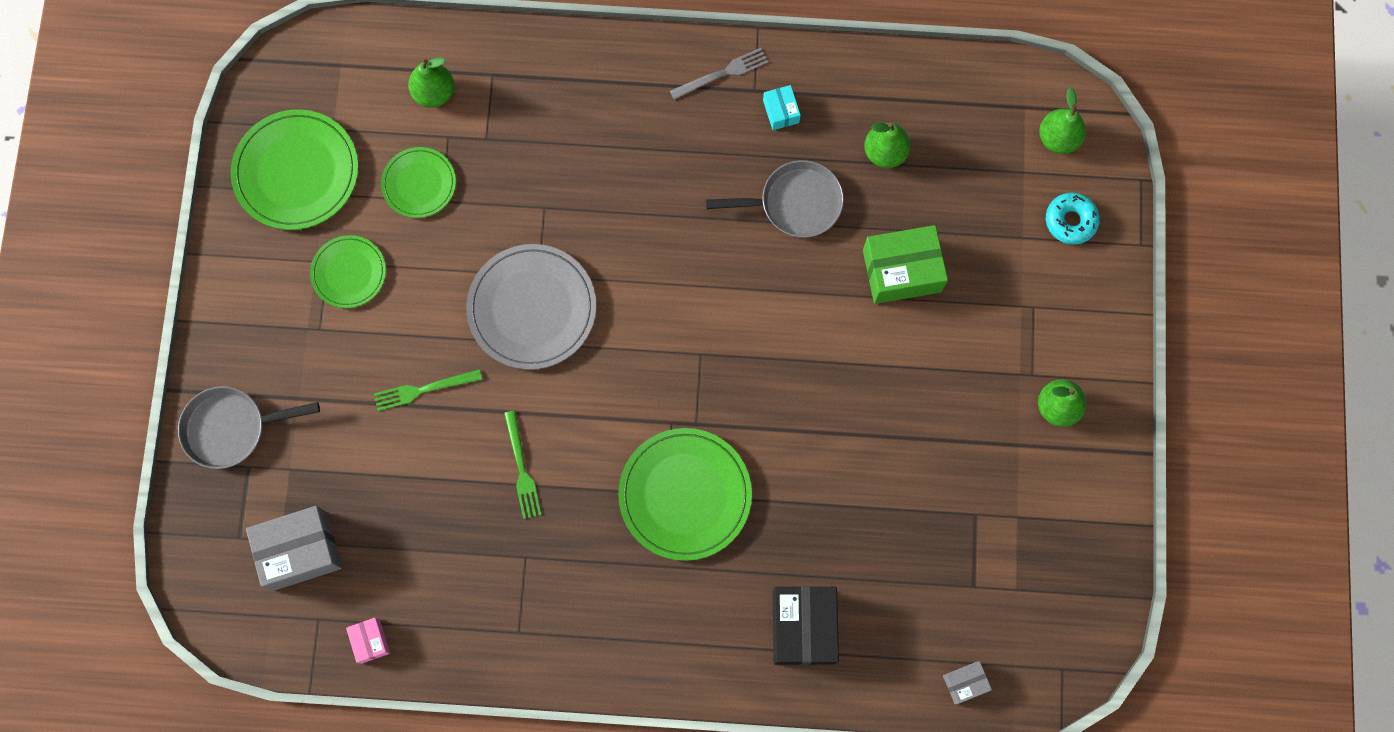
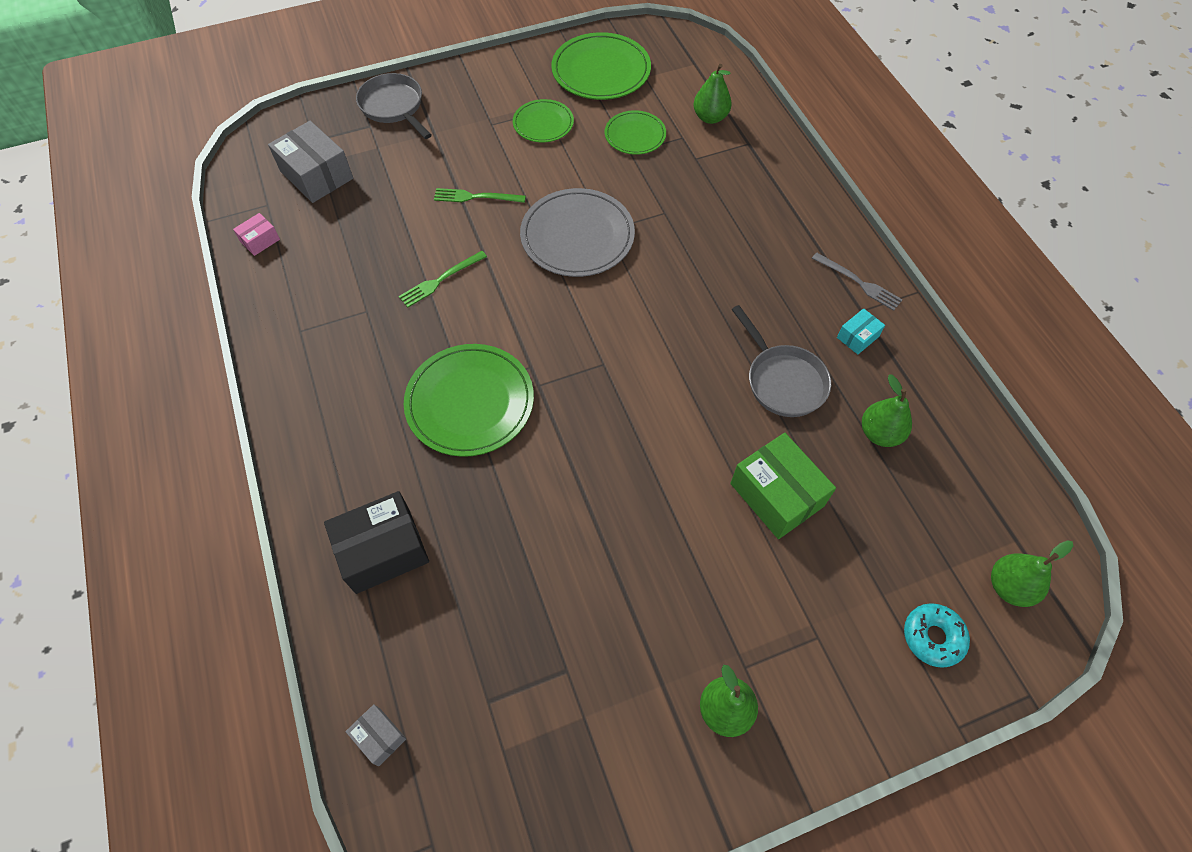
camera: 65 degrees right, 15 degrees down
(424, 389) = (476, 197): green fork -> green fork turned 45 degrees counterclockwise

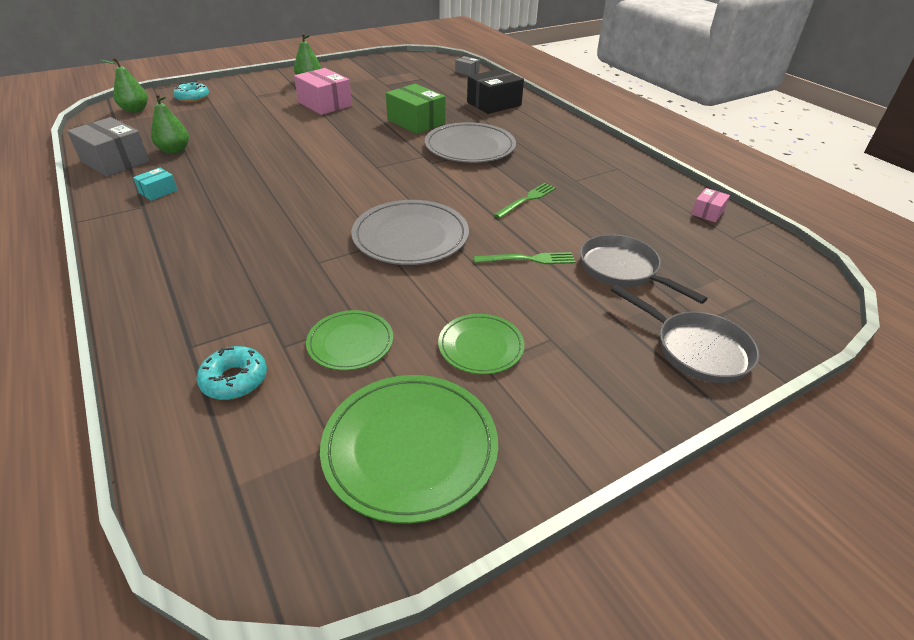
camera: 170 degrees right, 20 degrees down
(317, 175) = (712, 265): grey box -> grey box (115, 161)
(470, 402) = (470, 147): green plate -> grey plate
(684, 580) = (325, 104): none -> pink box
(710, 117) = (234, 379): green pear -> turquoise donut
(776, 495) = (261, 128): green box -> green box (416, 122)
(783, 381) = (236, 167): grey pan -> grey pan (622, 270)
(858, 283) = (132, 223): grey fork -> none

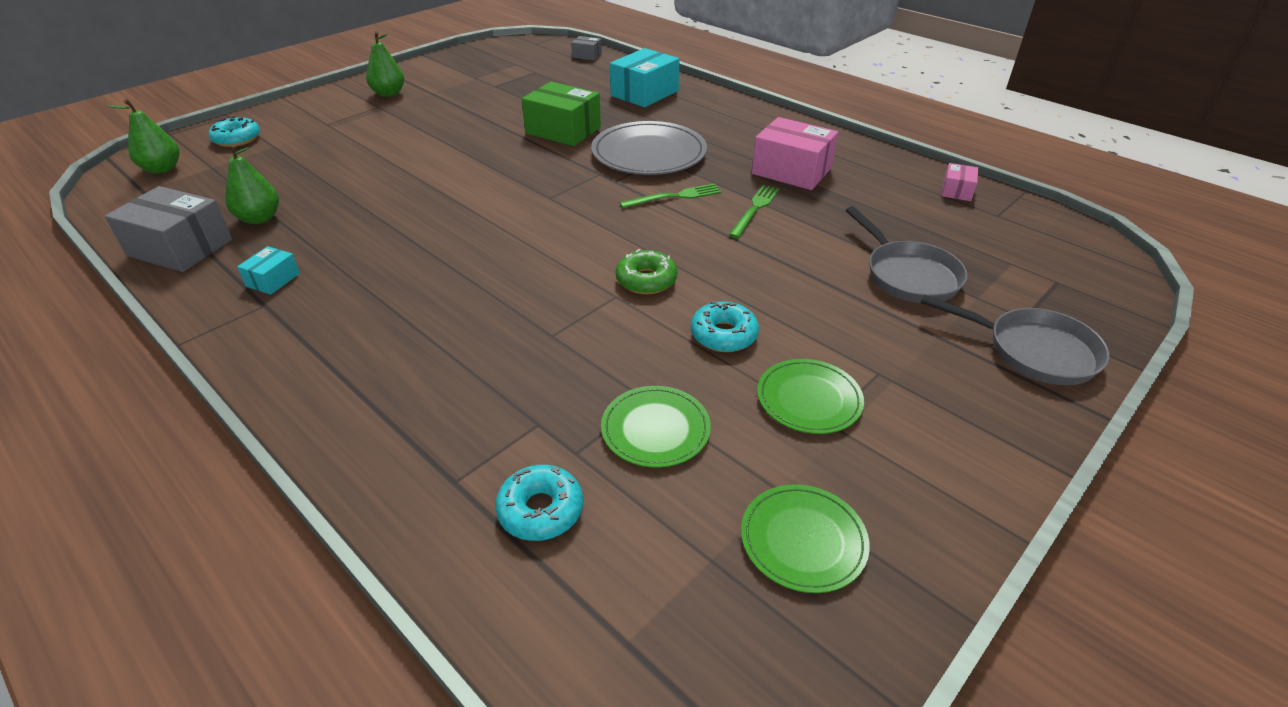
camera: 15 degrees left, 0 degrees up
(325, 104) = (430, 123): pink box -> pink box (791, 171)
(410, 236) = (646, 280): grey plate -> green donut
(410, 448) = (803, 540): green plate -> green plate, size x0.59
(444, 286) = (723, 335): none -> turquoise donut
(494, 104) = (644, 93): black box -> turquoise box
(528, 259) = (799, 282): green fork -> green fork (674, 197)
(622, 270) = (908, 275): grey pan -> grey pan turned 150 degrees counterclockwise

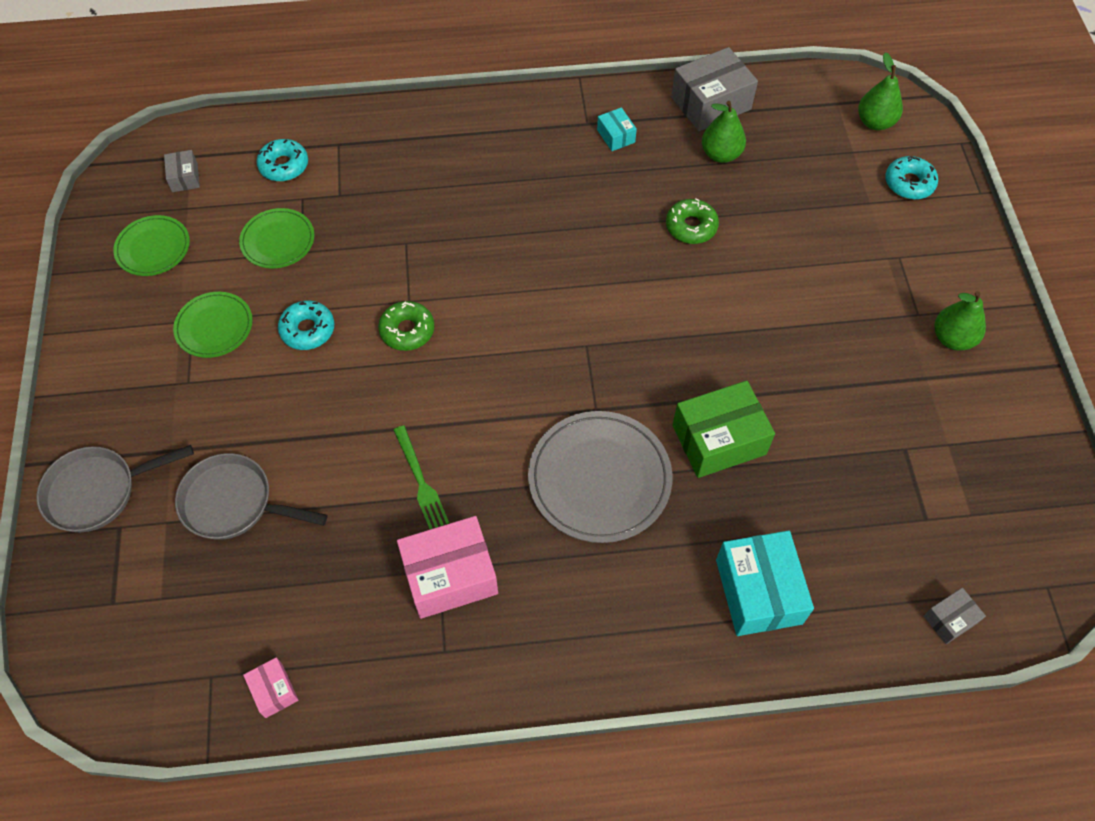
camera: 130 degrees right, 20 degrees up
(370, 201) = (691, 226): none -> green donut
(669, 611) = (185, 177): none -> grey box
(674, 197) = (499, 436): green fork -> none

